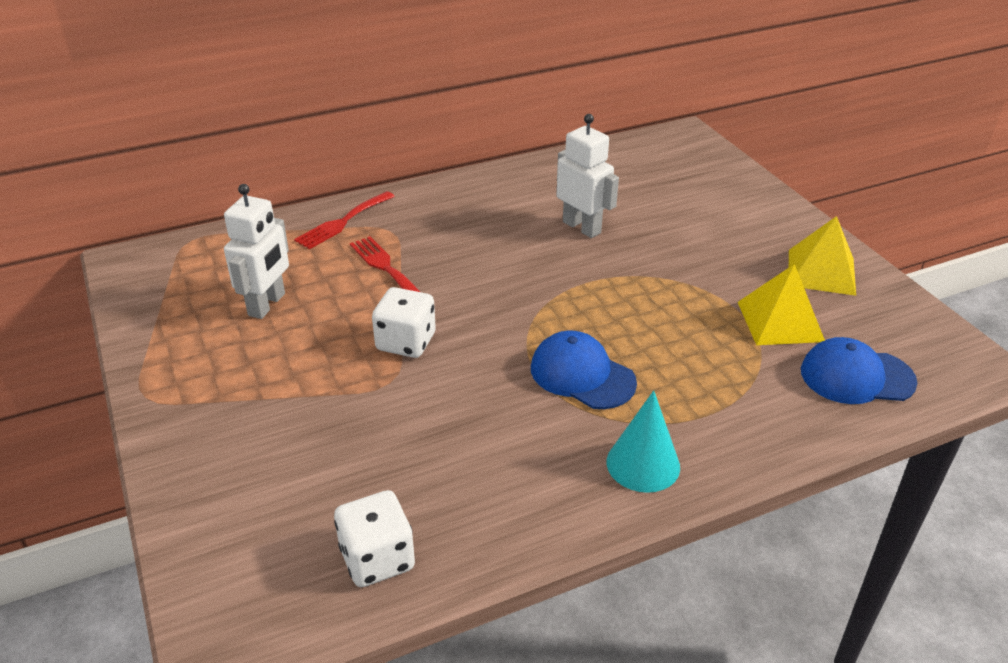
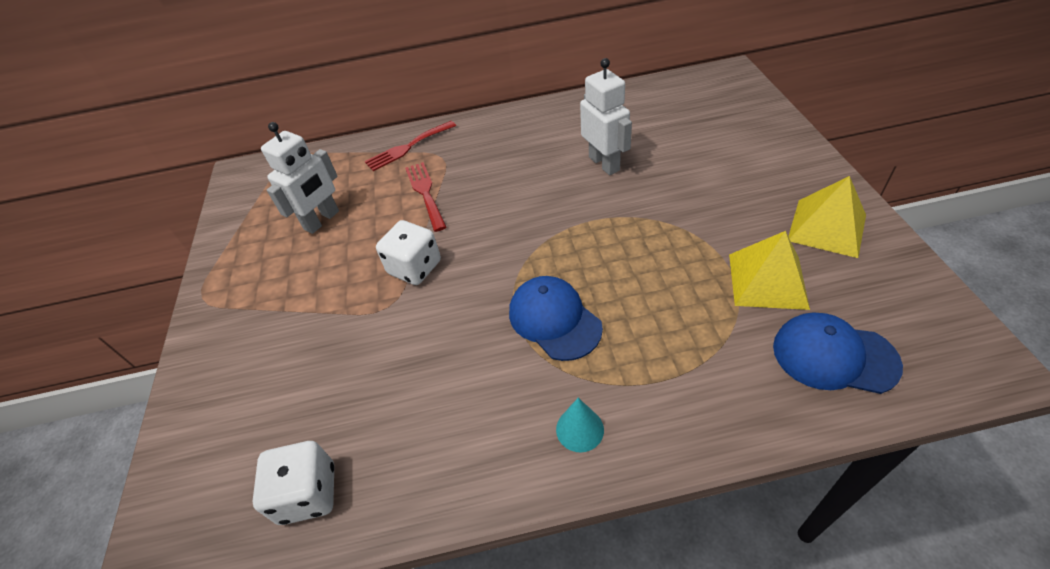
camera: 20 degrees right, 10 degrees up
(643, 464) = (579, 429): turquoise cone -> turquoise cone, size x0.66

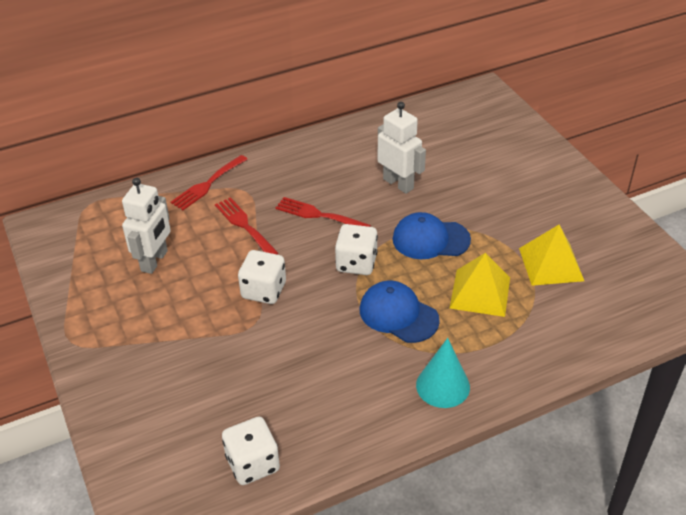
camera: 20 degrees left, 5 degrees down
(505, 189) = (318, 215): none -> red fork
(527, 249) = (356, 263): none -> white dice
(579, 429) = (443, 386): turquoise cone -> turquoise cone, size x1.51
(827, 227) = (586, 219): yellow pyramid -> yellow pyramid (480, 292)
(834, 355) = (605, 310): blue cap -> blue cap (430, 239)

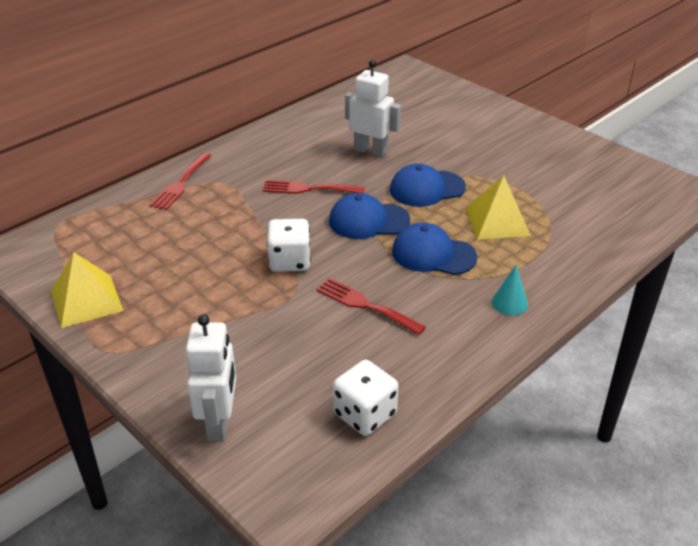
camera: 20 degrees left, 5 degrees down
(154, 261) = (160, 259): white robot -> white robot (219, 422)
(244, 225) = (238, 211): red fork -> red fork (365, 305)
(356, 263) = (368, 221): white dice -> blue cap
(443, 386) = (509, 303): turquoise cone -> turquoise cone, size x0.66
(551, 264) = (545, 187): yellow pyramid -> yellow pyramid (86, 300)

